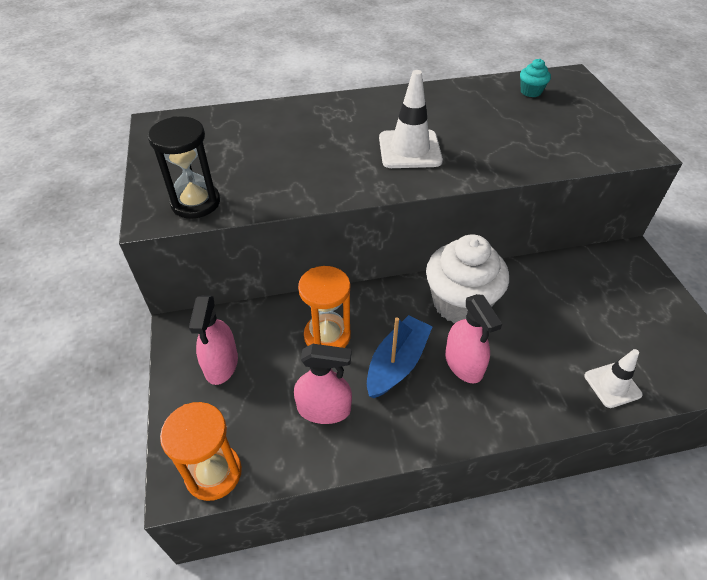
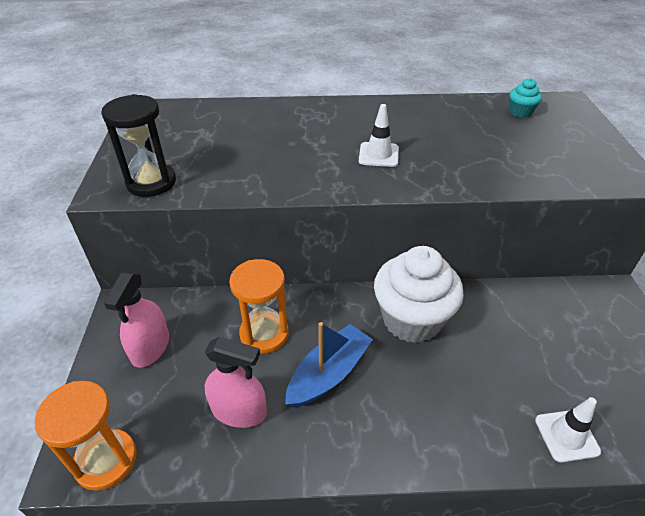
camera: 10 degrees right, 5 degrees down
(409, 149) = (378, 155): white traffic cone -> white traffic cone, size x0.64
(463, 364) = (400, 385): pink spray bottle -> none

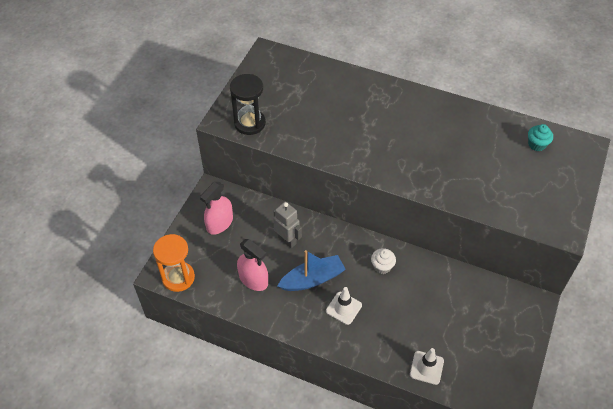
camera: 25 degrees right, 10 degrees up
(264, 334) = (287, 240): orange hourglass -> grey robot
(378, 155) = (403, 149): white traffic cone -> white traffic cone (343, 308)
(412, 320) = (382, 266): white cupcake -> white cupcake, size x0.44

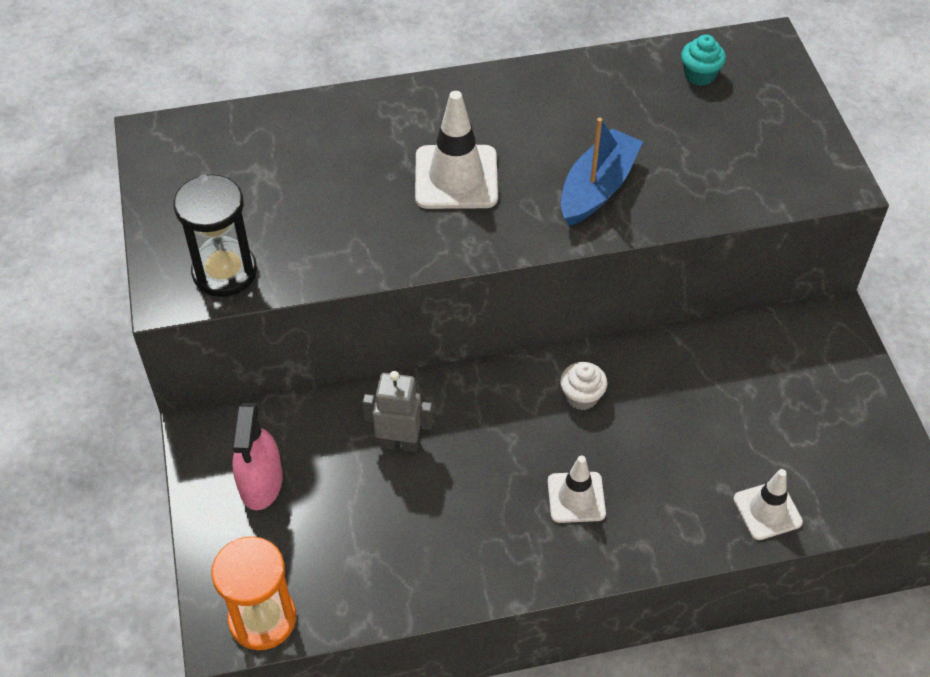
camera: 35 degrees left, 0 degrees up
(253, 279) = (396, 541): pink spray bottle -> none
(312, 279) = (491, 481): blue boat -> blue boat (597, 188)
(379, 133) = (456, 177): none -> white traffic cone

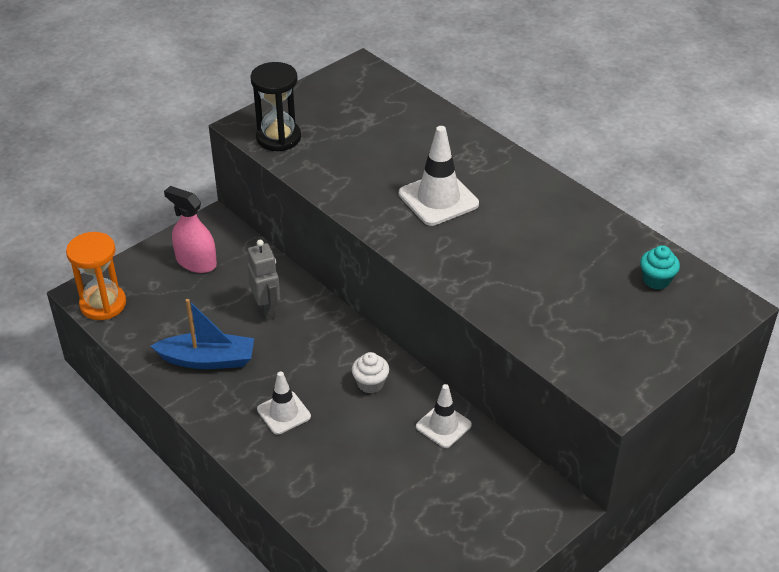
camera: 60 degrees right, 10 degrees down
(261, 482) = (196, 262): pink spray bottle -> pink spray bottle turned 60 degrees clockwise
(597, 188) = (489, 267): blue boat -> blue boat (208, 360)
(767, 510) = (344, 525): white traffic cone -> white traffic cone (443, 426)

